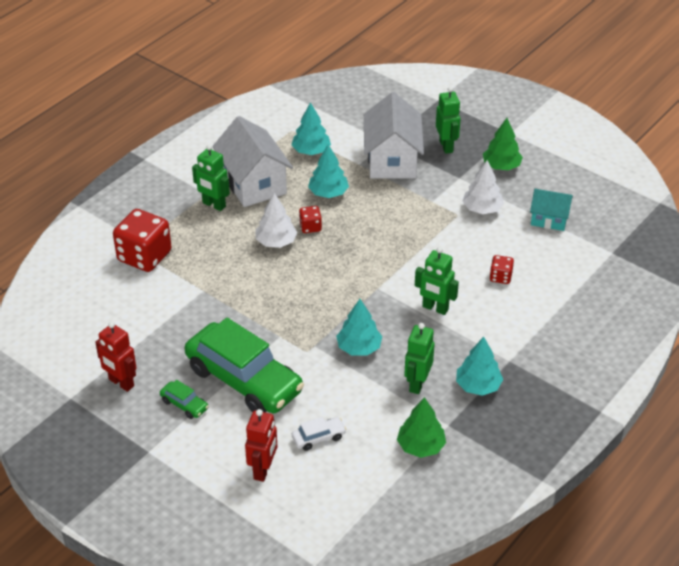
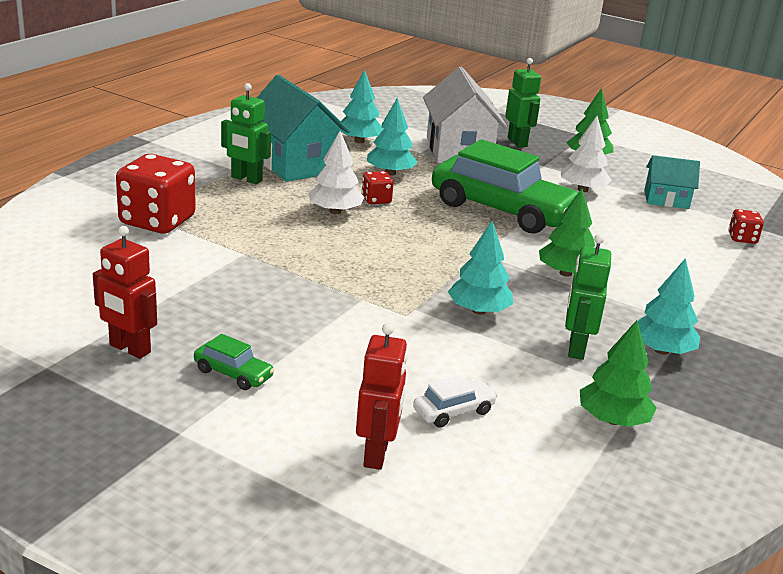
camera: 10 degrees left, 15 degrees down
(244, 380) = (321, 345): green car -> green car (502, 210)
(253, 183) = (294, 163): white house -> turquoise house
(435, 308) = (565, 273): green robot -> green tree
(500, 277) = (635, 246): red dice -> red dice (742, 238)

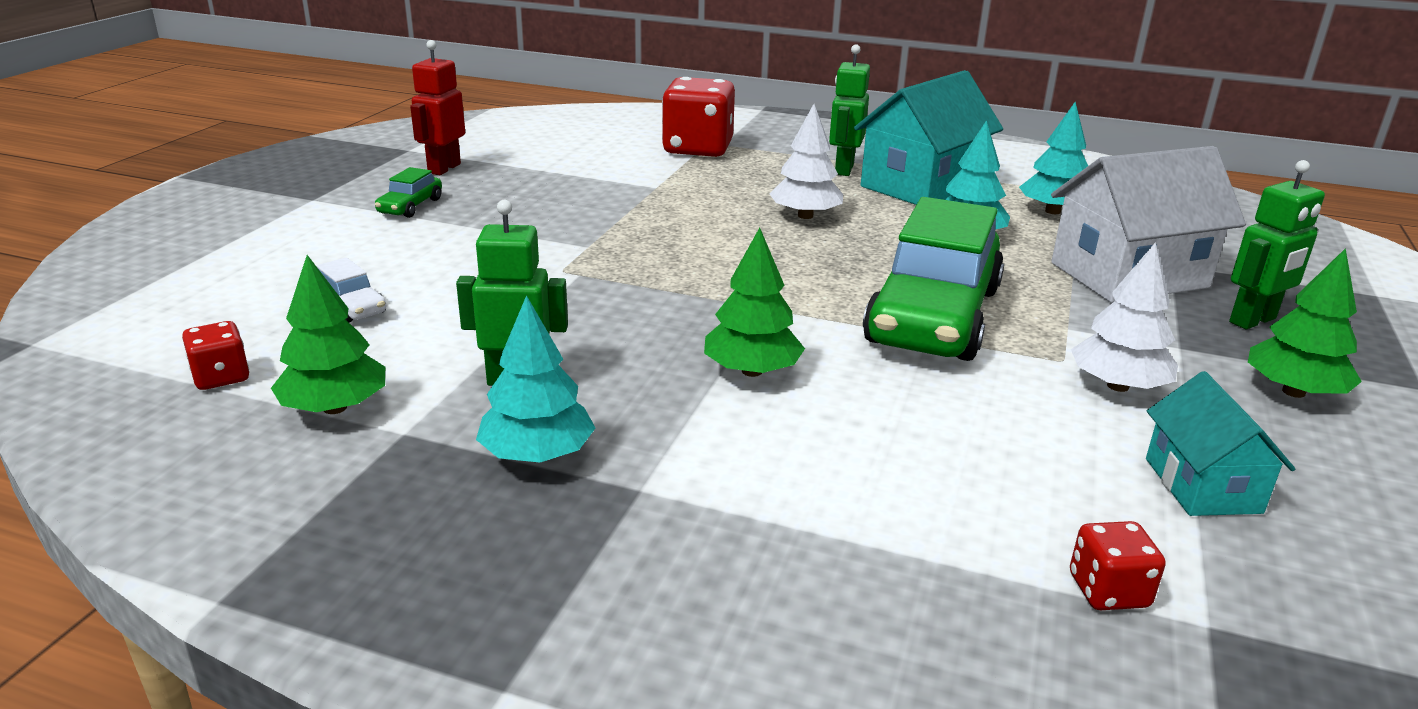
camera: 80 degrees right, 0 degrees up
(376, 200) = (867, 234): red dice -> red dice (221, 377)
(377, 454) = (271, 274): red robot -> none
(478, 311) = (593, 311): turquoise tree -> none

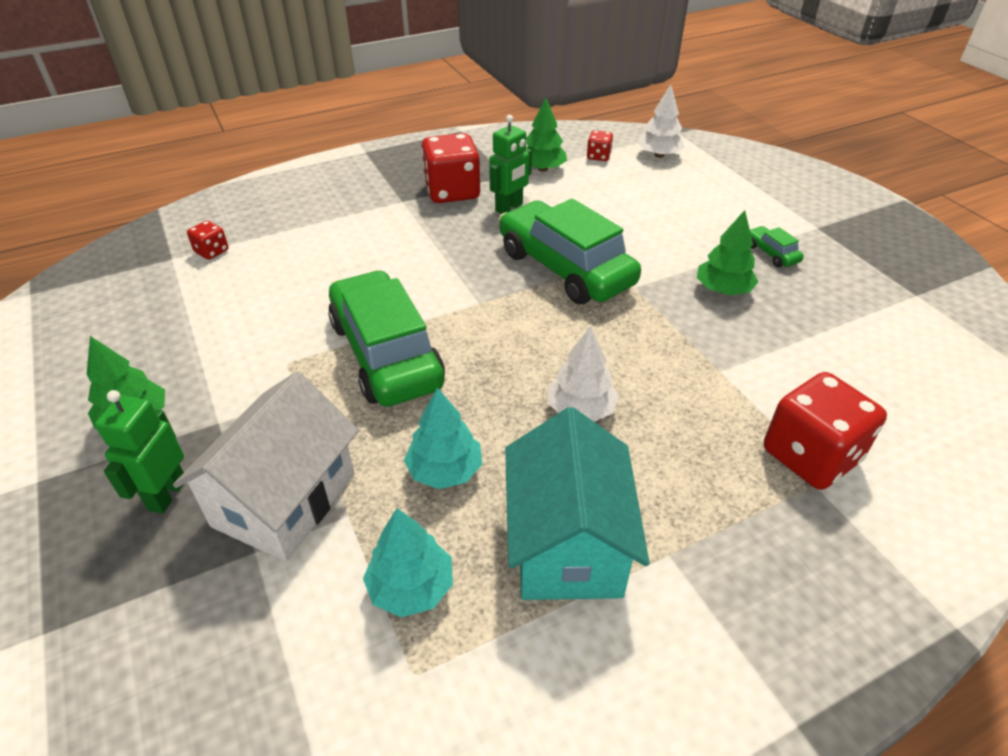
camera: 135 degrees right, 15 degrees up
(350, 306) = (635, 196): white car -> none
(444, 168) = (850, 292): red robot -> none
(537, 455) = (452, 192): turquoise tree -> red dice
(612, 288) = (565, 268): none -> green car
(752, 371) = (431, 262): green tree -> green tree (723, 290)
(843, 169) = (662, 520): green robot -> none
(1118, 386) = (246, 359): white tree -> white tree (659, 155)
(1202, 485) = (183, 316): turquoise house -> none

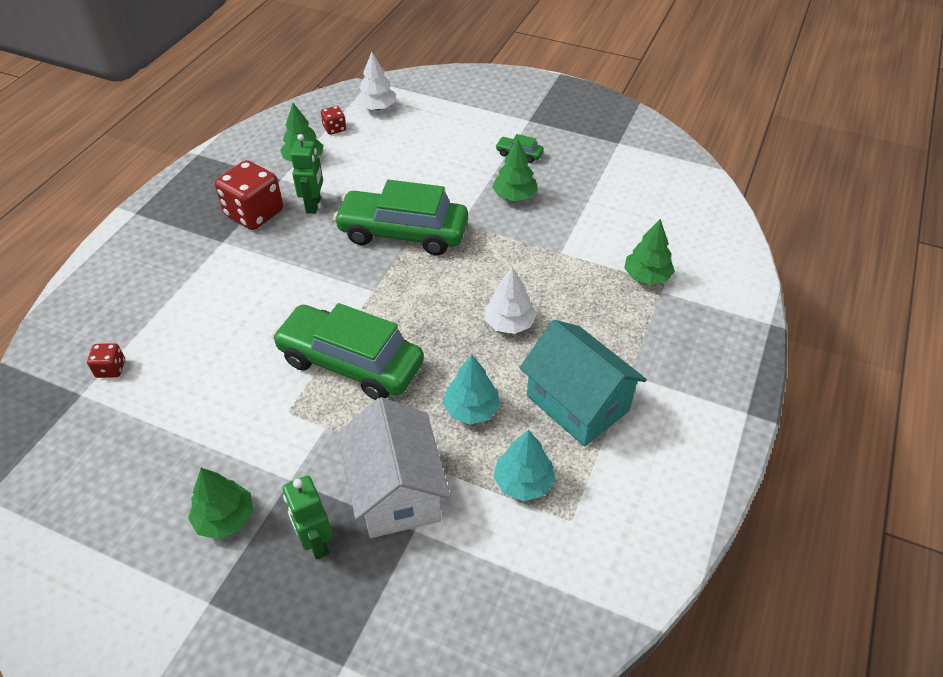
camera: 40 degrees left, 5 degrees up
(810, 456) = (646, 276): red dice -> green tree

